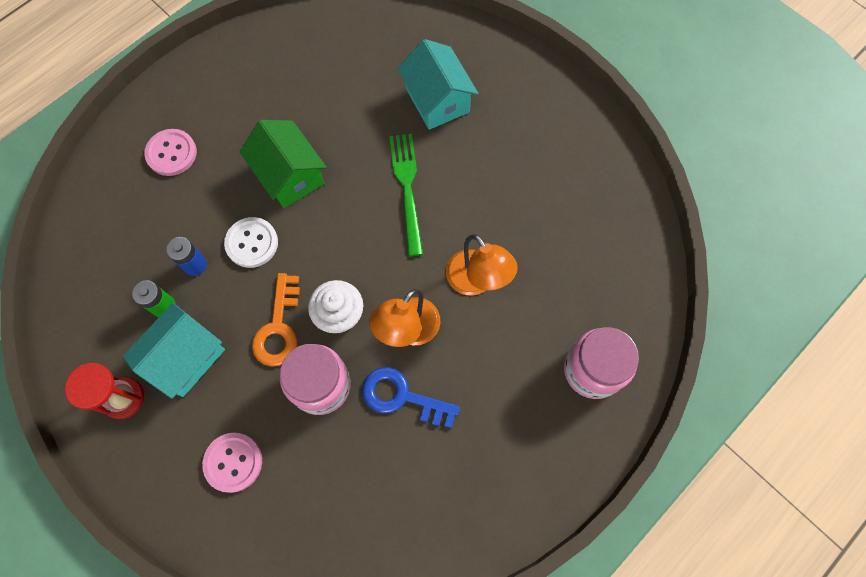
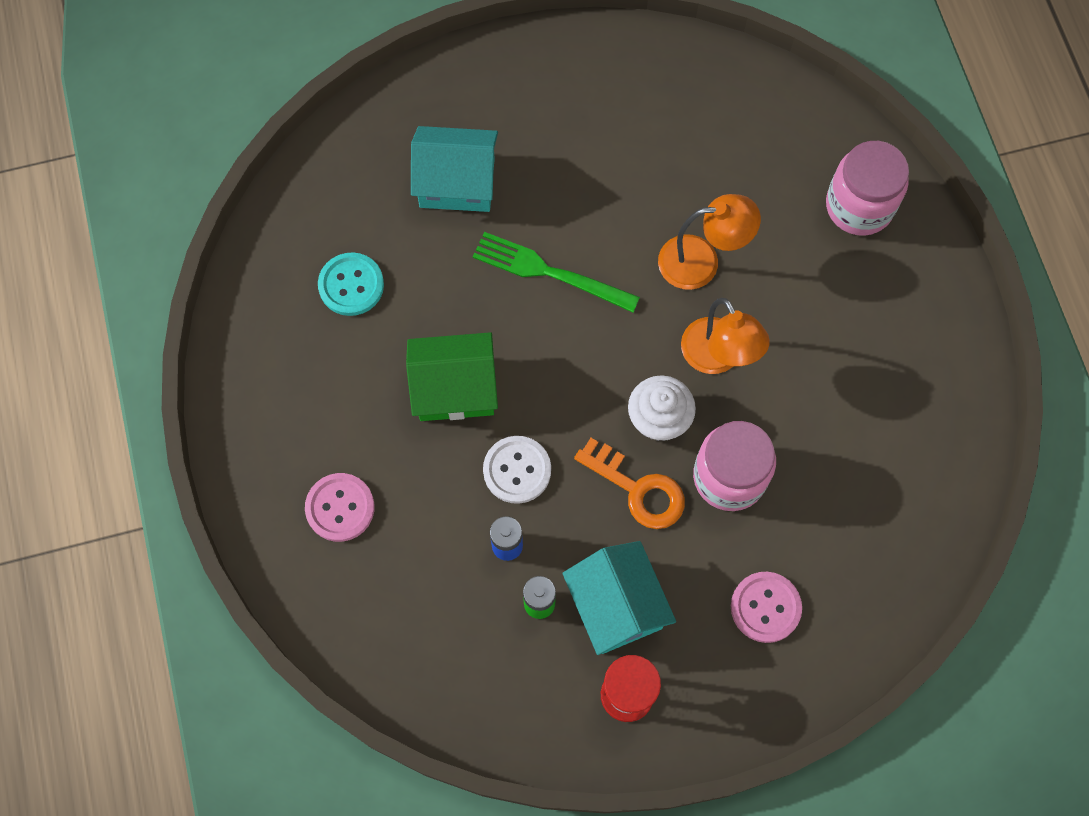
camera: 60 degrees left, 0 degrees up
(327, 79) = (351, 285): none -> turquoise button
(403, 397) = (787, 401): blue key -> none

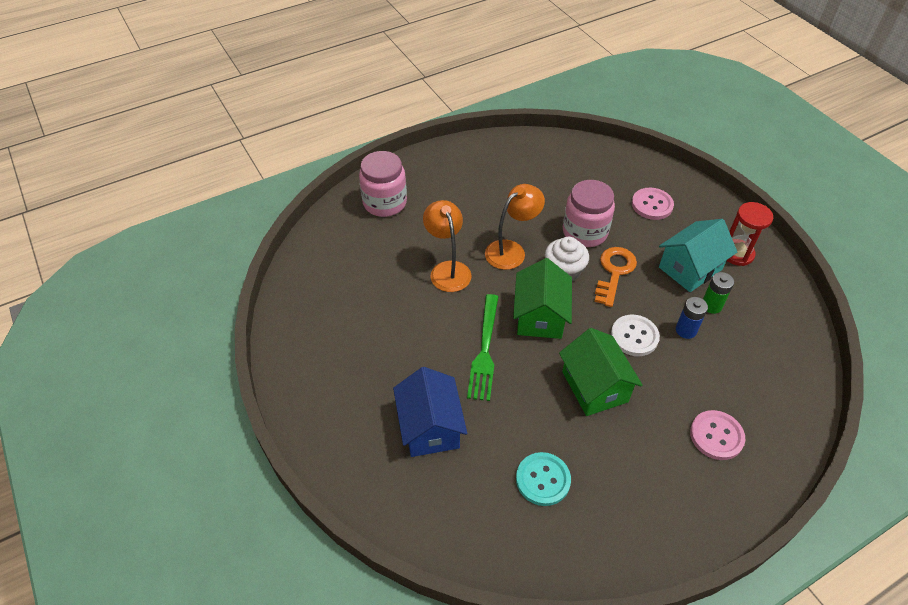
camera: 105 degrees left, 20 degrees down
(457, 183) = (430, 427): turquoise house -> blue house
(585, 358) = (540, 316): none -> green house

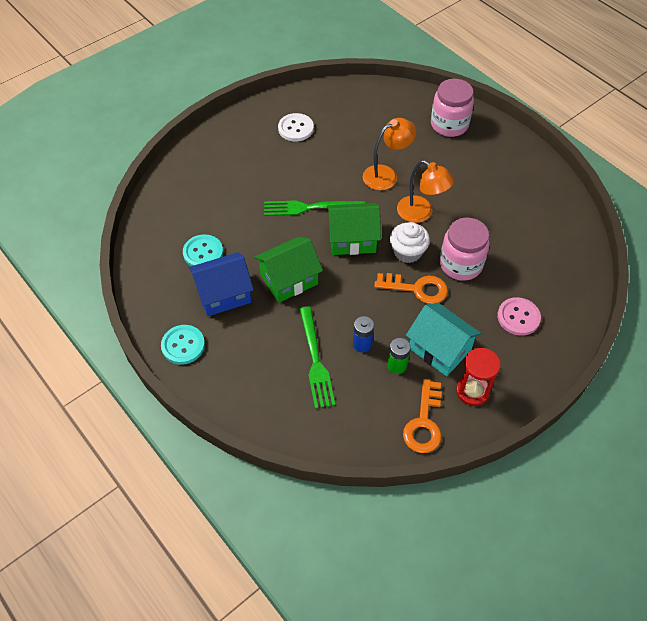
camera: 80 degrees right, 5 degrees up
(430, 427) = (236, 185): blue house -> blue house (223, 294)
(634, 336) = (346, 305): white button -> white button (296, 128)
(692, 516) = (183, 345): none -> turquoise button
(709, 375) = (316, 361): none -> green fork
(716, 436) = (256, 364): pink button -> none
(776, 296) = (424, 422): none -> orange key

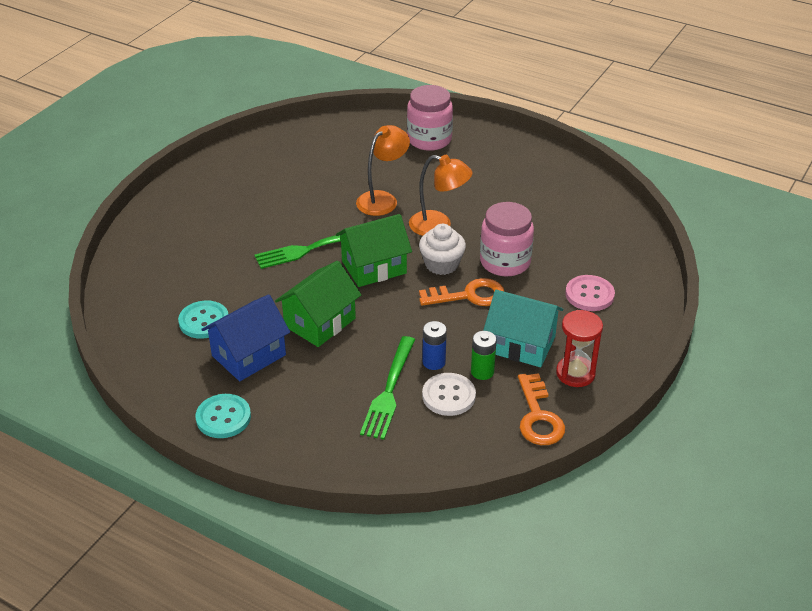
camera: 20 degrees left, 15 degrees down
(296, 128) = (257, 179): white button -> white button (448, 396)
(316, 361) = (389, 391): green fork -> green fork turned 45 degrees clockwise

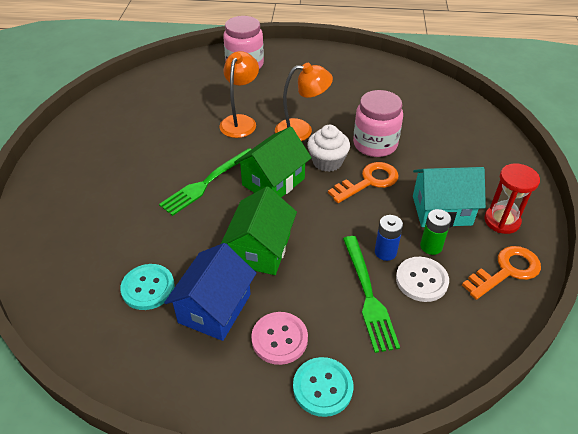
camera: 25 degrees left, 5 degrees up
(223, 417) = (231, 389): turquoise button -> turquoise button (322, 387)
(538, 416) = (506, 271): orange key -> orange key turned 90 degrees counterclockwise
(589, 294) = (457, 151): pink button -> pink button (279, 339)

